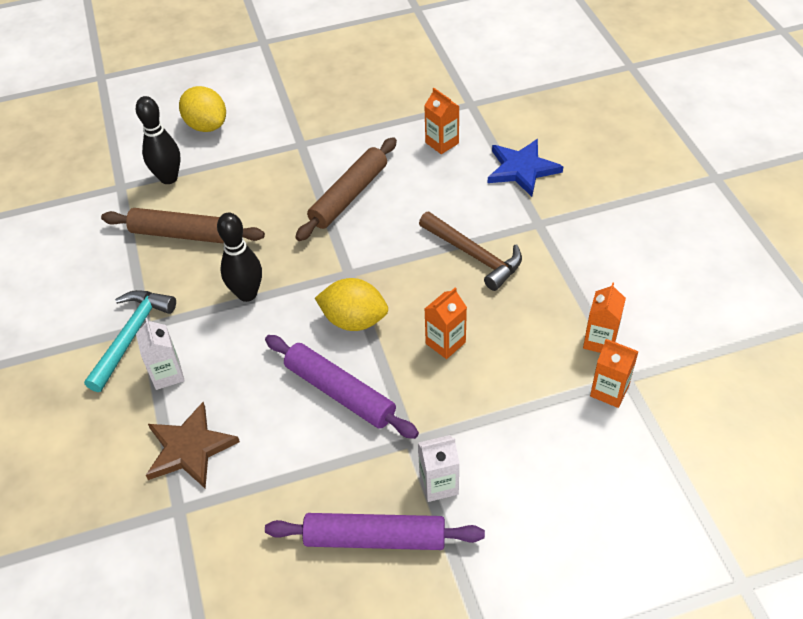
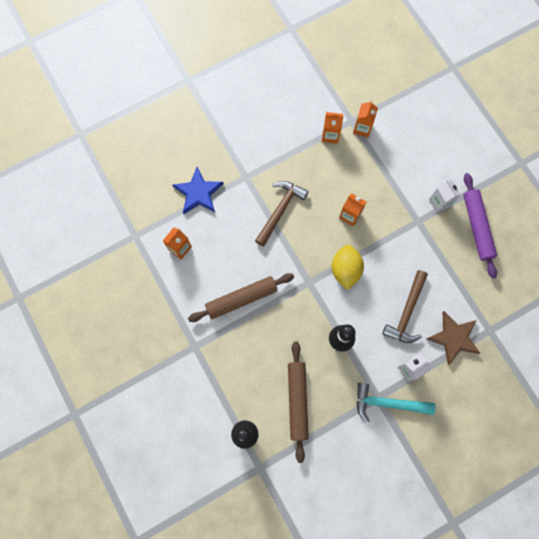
camera: 105 degrees left, 25 degrees up
(206, 126) = (185, 425): yellow lemon -> none
(258, 389) = (407, 312): none -> brown hammer
(339, 393) = (397, 265): purple rolling pin -> none
(349, 196) = (241, 299): brown rolling pin -> brown rolling pin turned 45 degrees counterclockwise

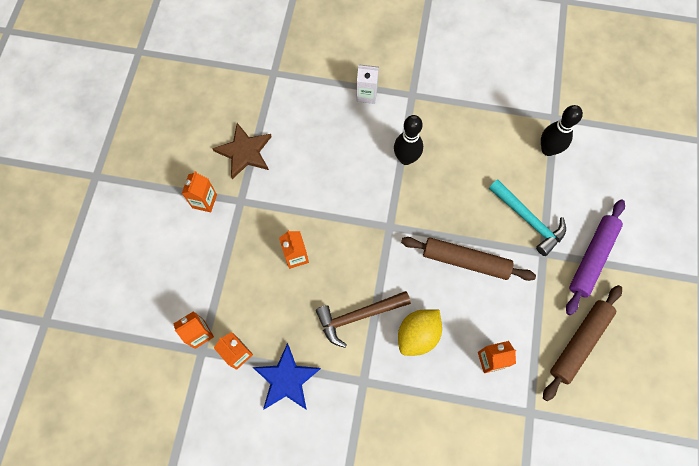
camera: 140 degrees left, 5 degrees down
(198, 193) = (427, 405): blue star -> blue star (286, 379)
(297, 401) = (483, 141): brown rolling pin -> brown rolling pin (579, 343)
(345, 270) = (346, 211): yellow lemon -> yellow lemon (418, 335)
(388, 403) = (408, 85): turquoise hammer -> turquoise hammer (528, 220)
(407, 312) = (326, 136): brown hammer -> none
(439, 203) = (204, 201): white carton -> orange carton
(453, 338) = (308, 89): brown star -> brown star (244, 152)
(477, 227) = (196, 155): purple rolling pin -> purple rolling pin (592, 258)

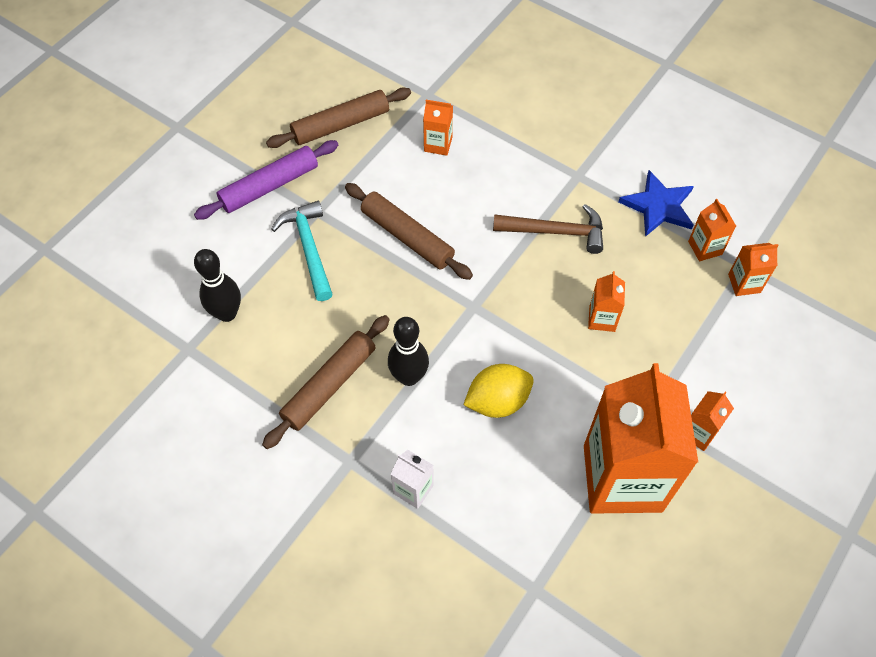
camera: 155 degrees left, 10 degrees down
(244, 152) = (622, 478): brown star -> orange carton
(418, 335) = (500, 191): yellow lemon -> yellow lemon (497, 401)
(452, 132) = (329, 385): none -> brown rolling pin

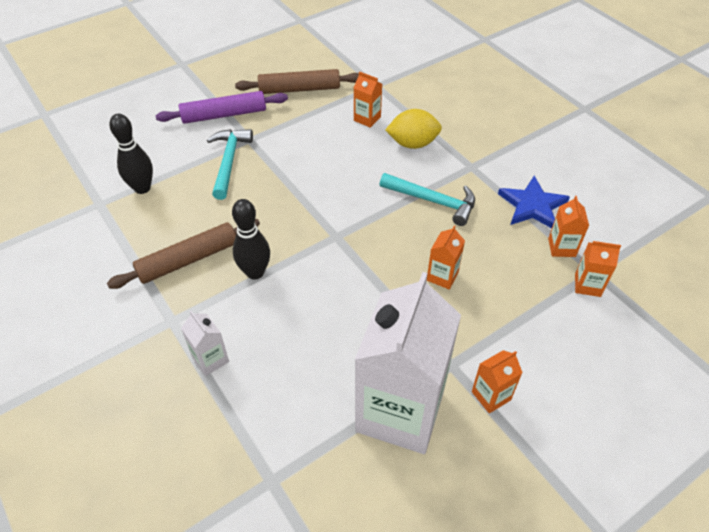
camera: 20 degrees right, 10 degrees down
(407, 237) = (309, 173): brown rolling pin -> none
(497, 401) = (319, 313): yellow lemon -> yellow lemon (412, 144)
(555, 232) = (433, 201): brown hammer -> turquoise hammer
(622, 478) = (400, 411): orange carton -> white carton

